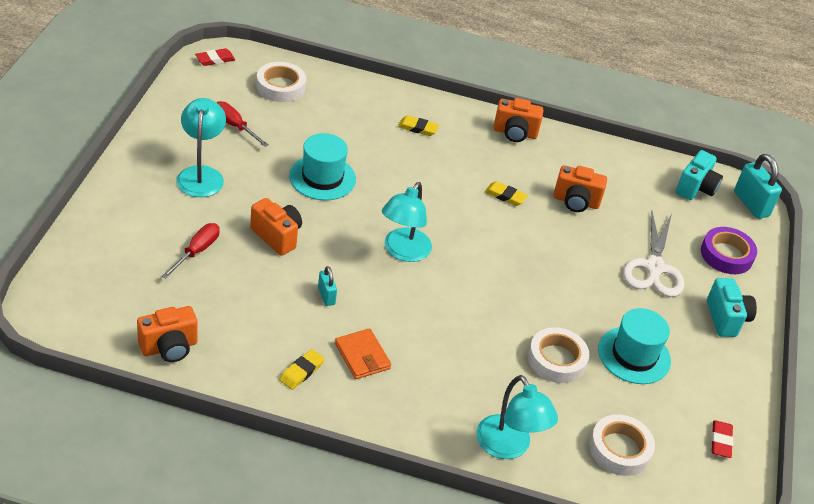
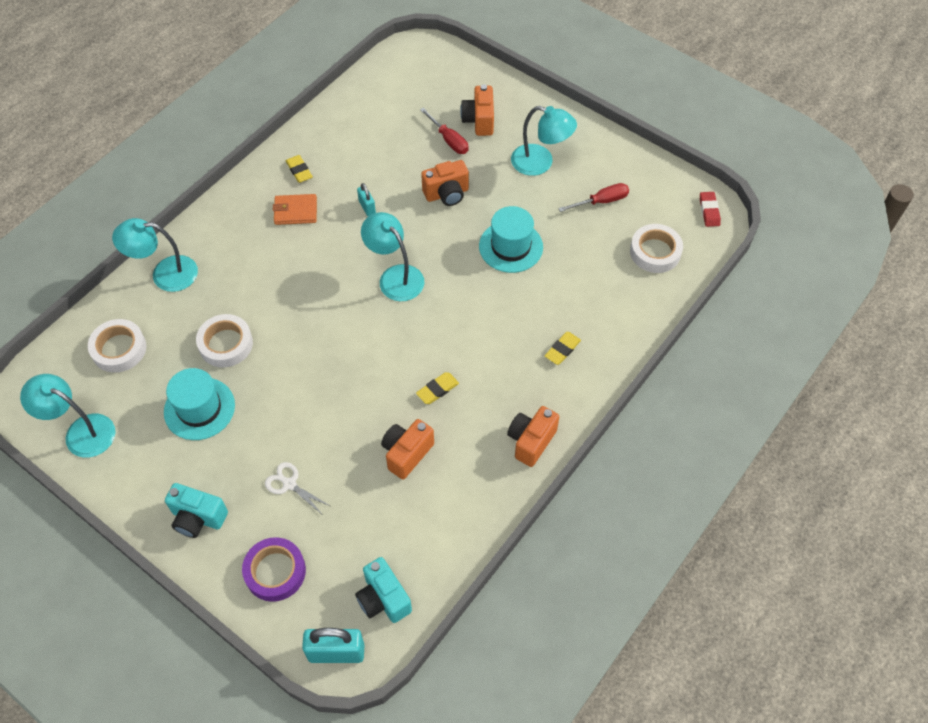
camera: 120 degrees right, 15 degrees up
(169, 347) = (357, 104): orange camera -> orange camera (479, 121)
(326, 296) = (367, 207): turquoise padlock -> turquoise padlock turned 60 degrees clockwise
(654, 268) = (289, 484): white scissors -> white scissors, size x0.54
(721, 441) = (81, 431): red eraser -> turquoise lamp

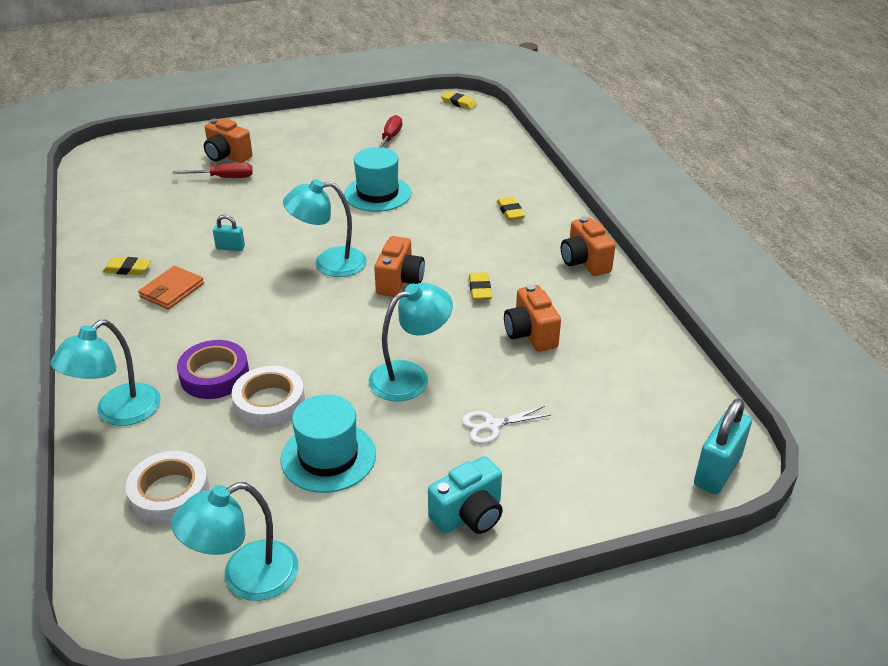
camera: 55 degrees left, 20 degrees down
(275, 571) = (588, 479): purple tape -> purple tape (214, 375)
(383, 599) = (678, 413): turquoise camera -> none
(447, 194) = (279, 201): orange camera -> orange camera (399, 282)
(540, 163) = (314, 148): turquoise lamp -> turquoise lamp (410, 376)
(655, 252) = (467, 137): white tape -> none
(709, 211) = (459, 103): red eraser -> yellow eraser

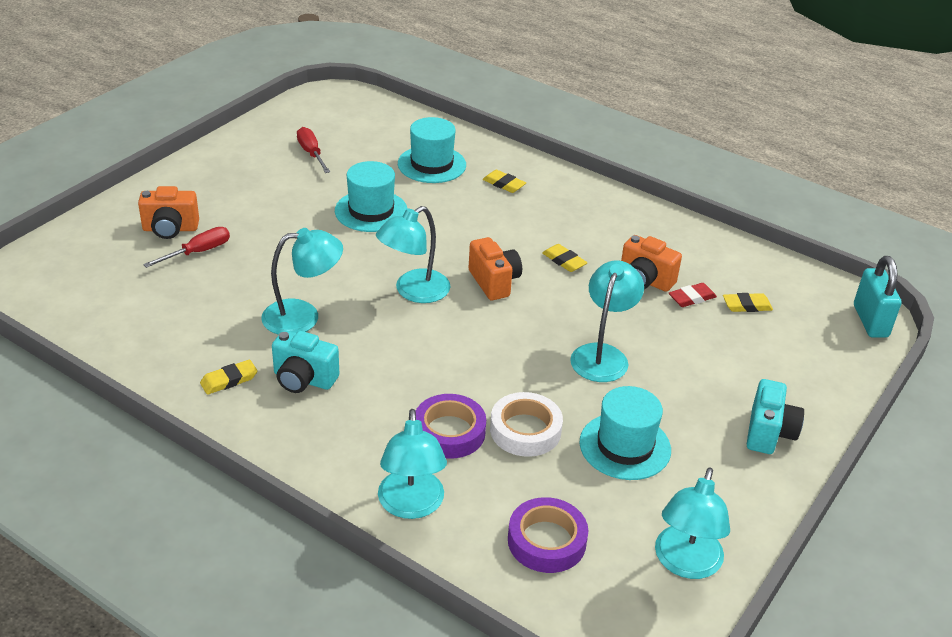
camera: 40 degrees left, 0 degrees up
(170, 493) = (546, 541): white tape -> purple tape
(172, 290) = (303, 379): orange wallet -> turquoise camera
(230, 248) = (303, 316): turquoise padlock -> turquoise lamp
(459, 103) = (330, 96): yellow eraser -> yellow eraser (747, 306)
(471, 176) = (431, 164): none -> turquoise hat
(491, 426) = (704, 362): white scissors -> none
(555, 367) = (692, 298): none -> red eraser
(584, 262) = (612, 205): orange camera -> none

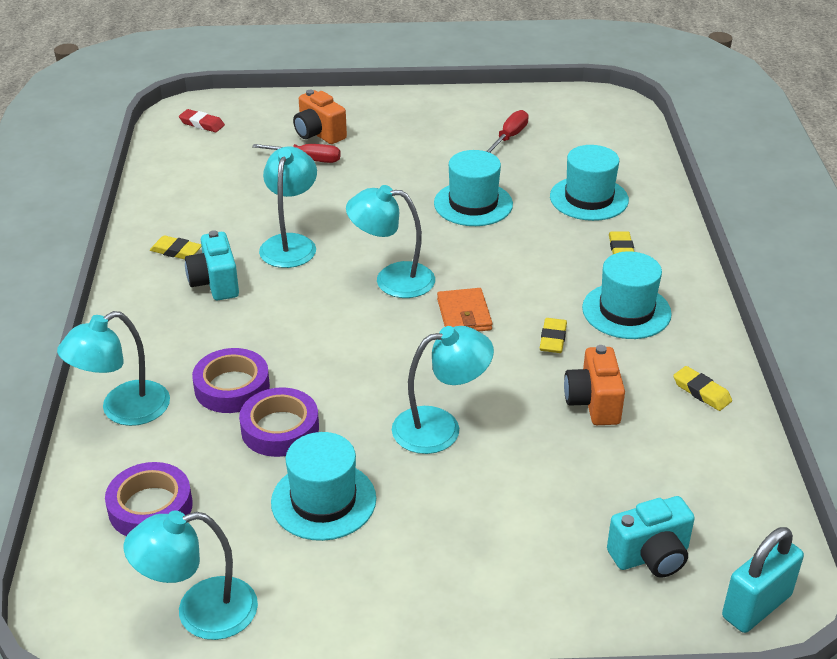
camera: 55 degrees right, 0 degrees up
(303, 316) = (290, 244): turquoise lamp -> turquoise lamp turned 120 degrees counterclockwise
(494, 282) = (464, 314): orange camera -> orange wallet
(525, 430) = (280, 429): white tape -> purple tape
(569, 218) = (626, 311): none -> turquoise hat
(692, 298) = (608, 447): red eraser -> red eraser (202, 124)
(747, 306) = (649, 493): yellow eraser -> yellow eraser (701, 392)
(769, 433) = (453, 596): turquoise camera -> turquoise camera (651, 556)

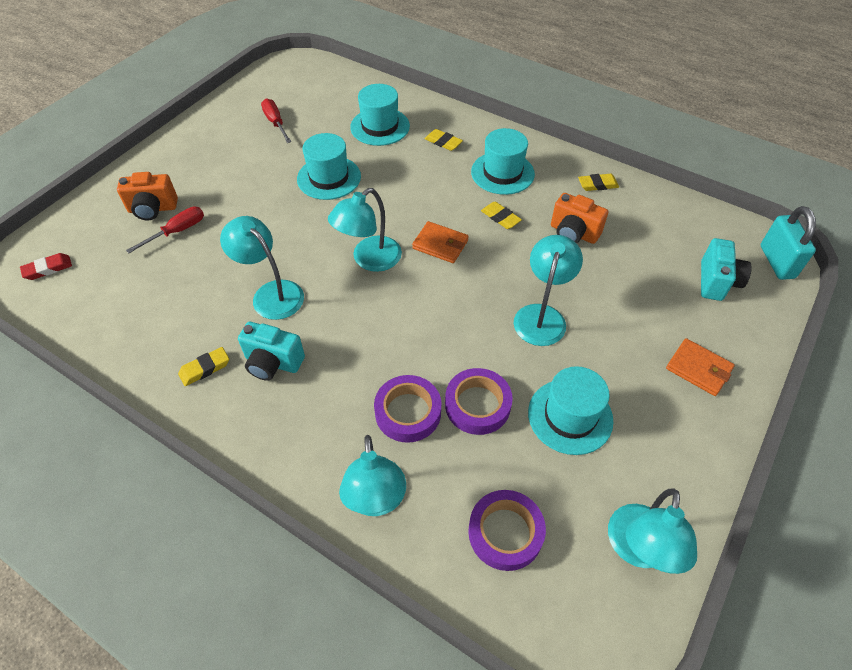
camera: 55 degrees left, 15 degrees up
(487, 584) = (698, 369): none -> orange wallet

